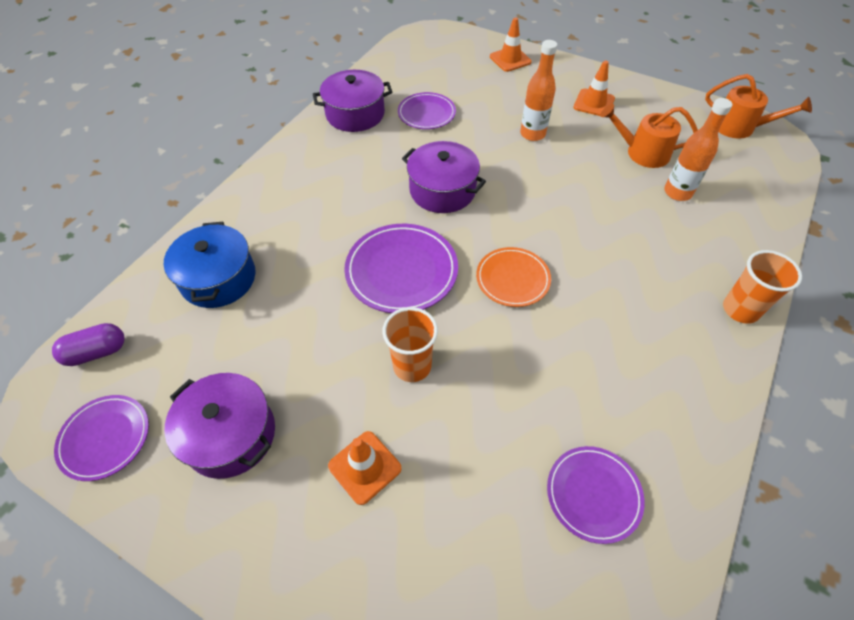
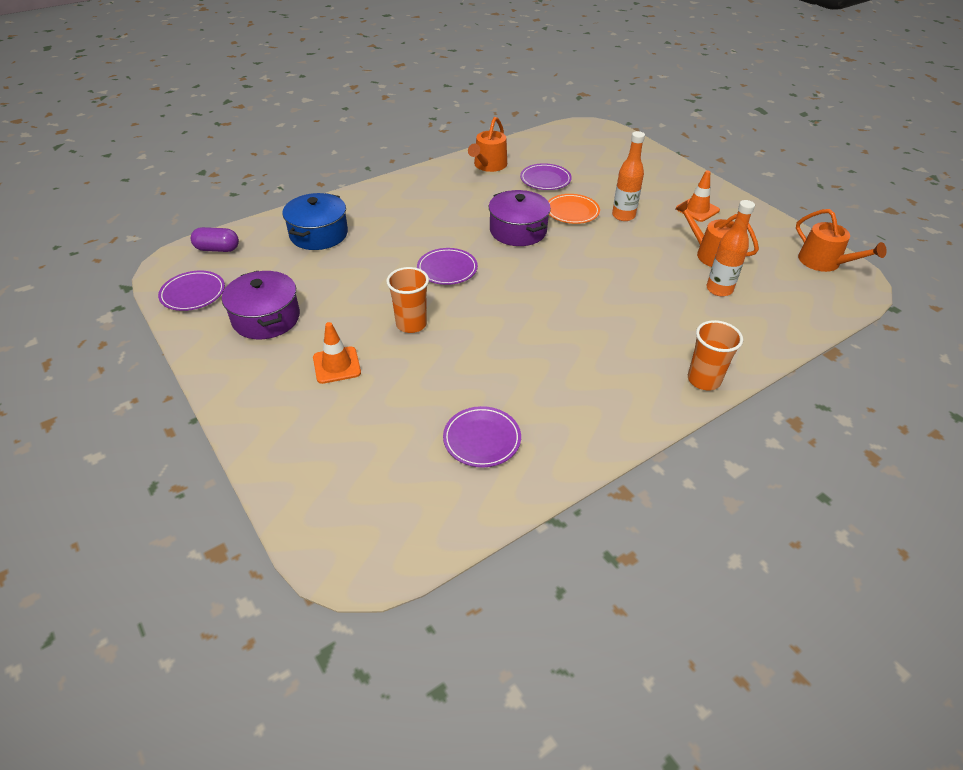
camera: 25 degrees right, 10 degrees down
(355, 114) = (488, 165): purple pot -> orange watering can
(401, 271) = (447, 269): purple plate -> purple plate, size x0.65
(510, 59) = (647, 161): orange traffic cone -> none
(512, 279) = (527, 300): orange plate -> orange plate (572, 211)

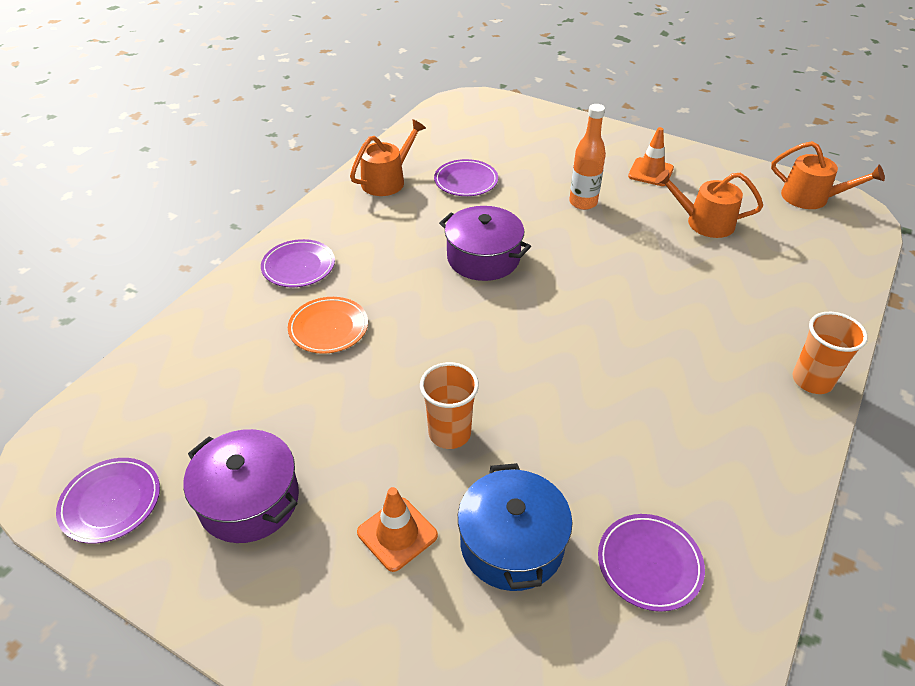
camera: 25 degrees left, 0 degrees up
(217, 249) = (102, 416): purple capsule -> none
(319, 234) = (236, 344): blue pot -> blue pot (512, 544)
(447, 269) = (438, 338): purple plate -> purple plate (298, 266)
(488, 165) = (387, 180): orange watering can -> orange watering can turned 135 degrees counterclockwise
(572, 211) = (525, 214): orange plate -> orange plate (328, 328)
(719, 289) = (743, 263): orange bottle -> none

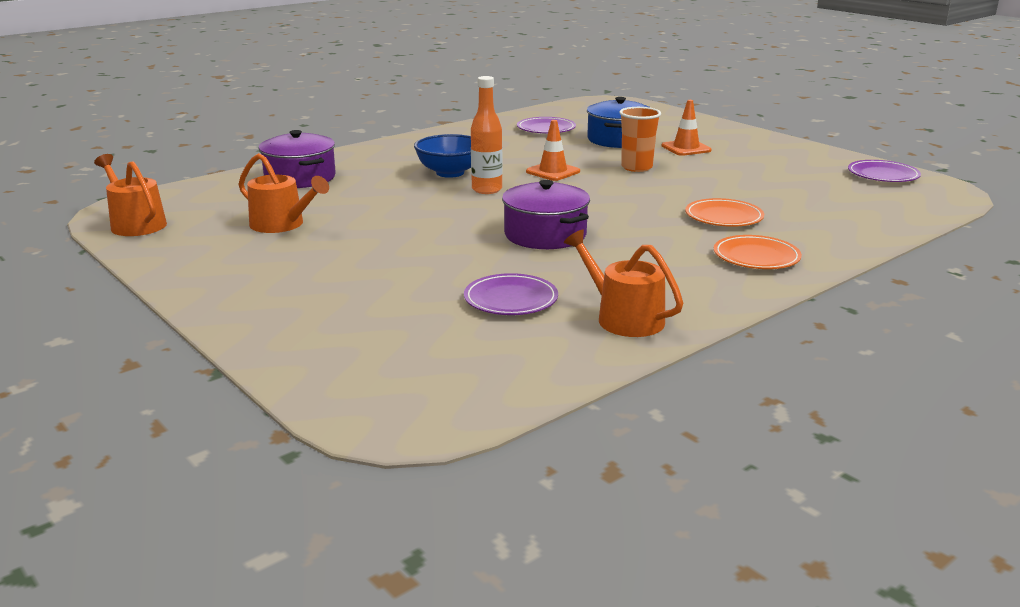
camera: 160 degrees left, 20 degrees down
(249, 500) = (783, 165): purple pot -> purple pot (300, 178)
(298, 266) = (756, 257): purple plate -> orange plate
(387, 180) = (624, 318): orange watering can -> orange watering can turned 75 degrees clockwise
(583, 202) = (386, 257): orange bottle -> orange bottle (487, 190)
(650, 172) = (260, 270): orange traffic cone -> orange traffic cone (553, 172)
(657, 355) = (450, 173): none -> blue bowl
(812, 381) = (358, 153): orange cup -> none

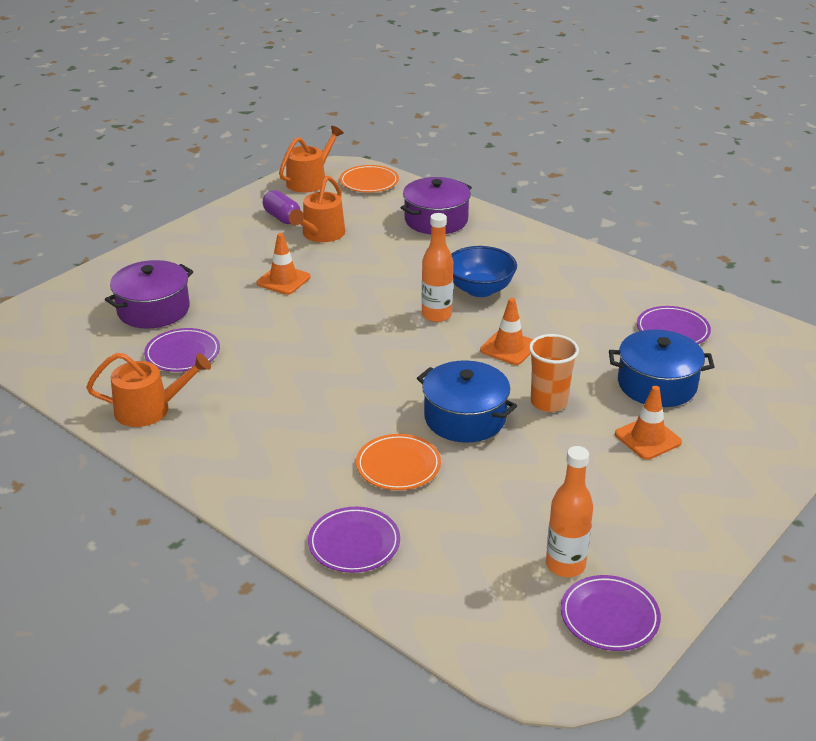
camera: 80 degrees right, 10 degrees up
(218, 241) = (282, 218): none -> purple capsule
(374, 245) = (283, 280): none -> orange traffic cone
(545, 235) = (323, 358): purple pot -> purple pot (153, 309)
(624, 318) = (149, 409): orange watering can -> orange watering can turned 45 degrees clockwise
(655, 192) = (465, 418): none -> blue pot
(756, 257) = (287, 485): orange plate -> orange plate (369, 182)
(831, 237) = (354, 543): none -> purple plate
(835, 180) = (565, 565): none -> orange bottle

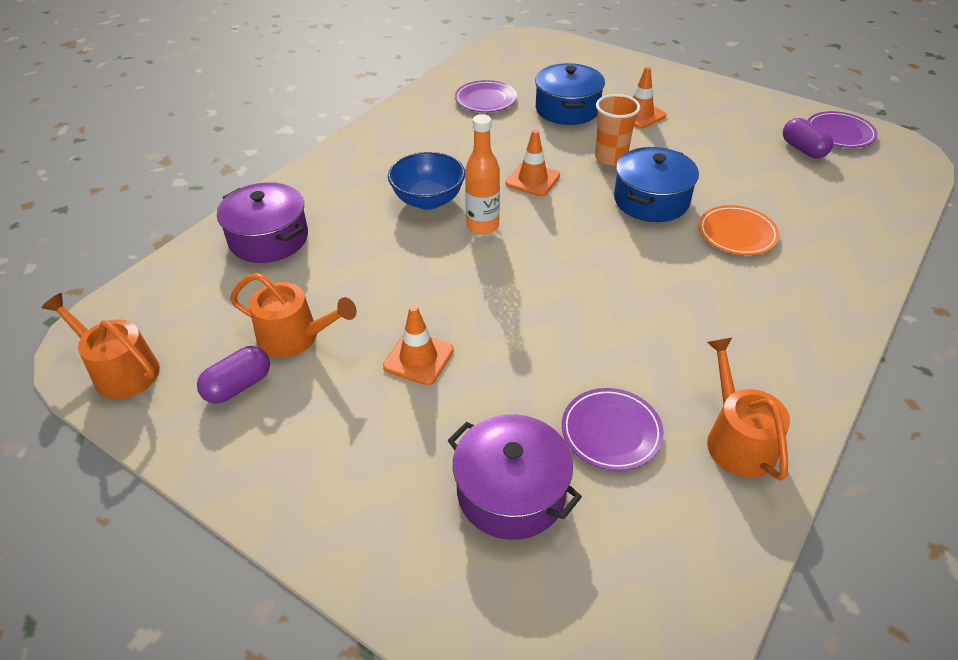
camera: 95 degrees left, 10 degrees up
(354, 543) = (850, 250): purple plate -> none
(369, 182) = (145, 306): orange plate -> none
(565, 565) = (803, 149): orange bottle -> purple capsule

